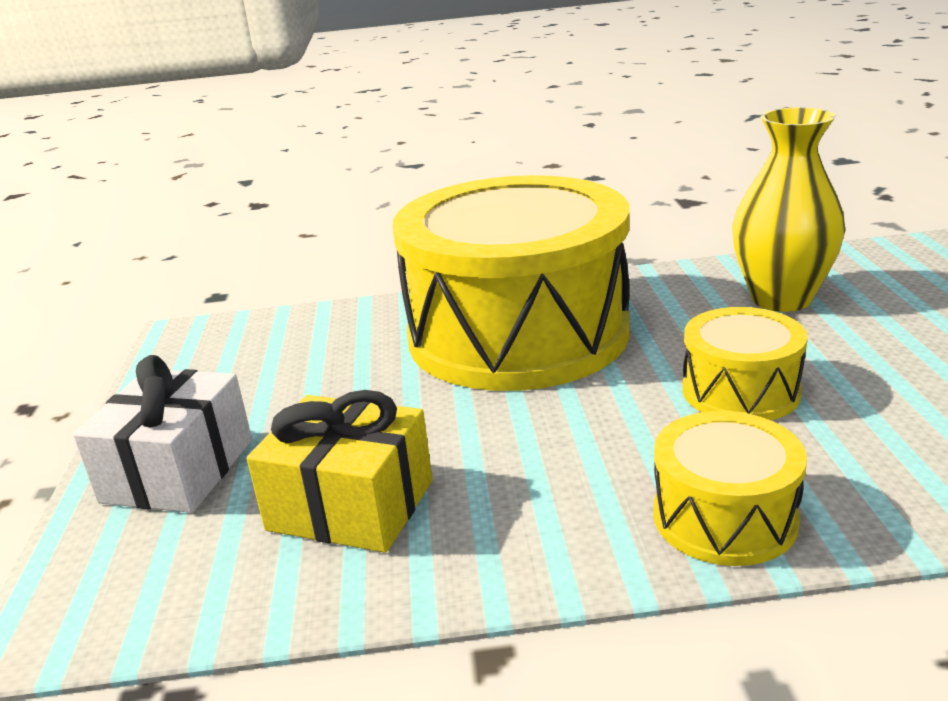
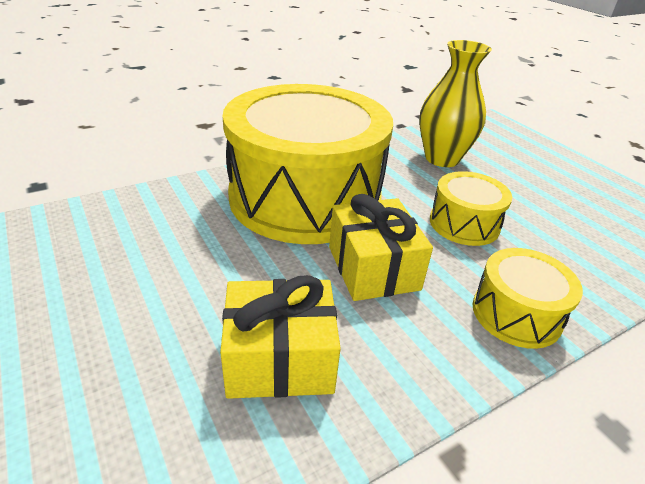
camera: 30 degrees left, 10 degrees up
(178, 470) = (110, 358): white gift -> none
(547, 428) = (373, 268): none -> yellow gift

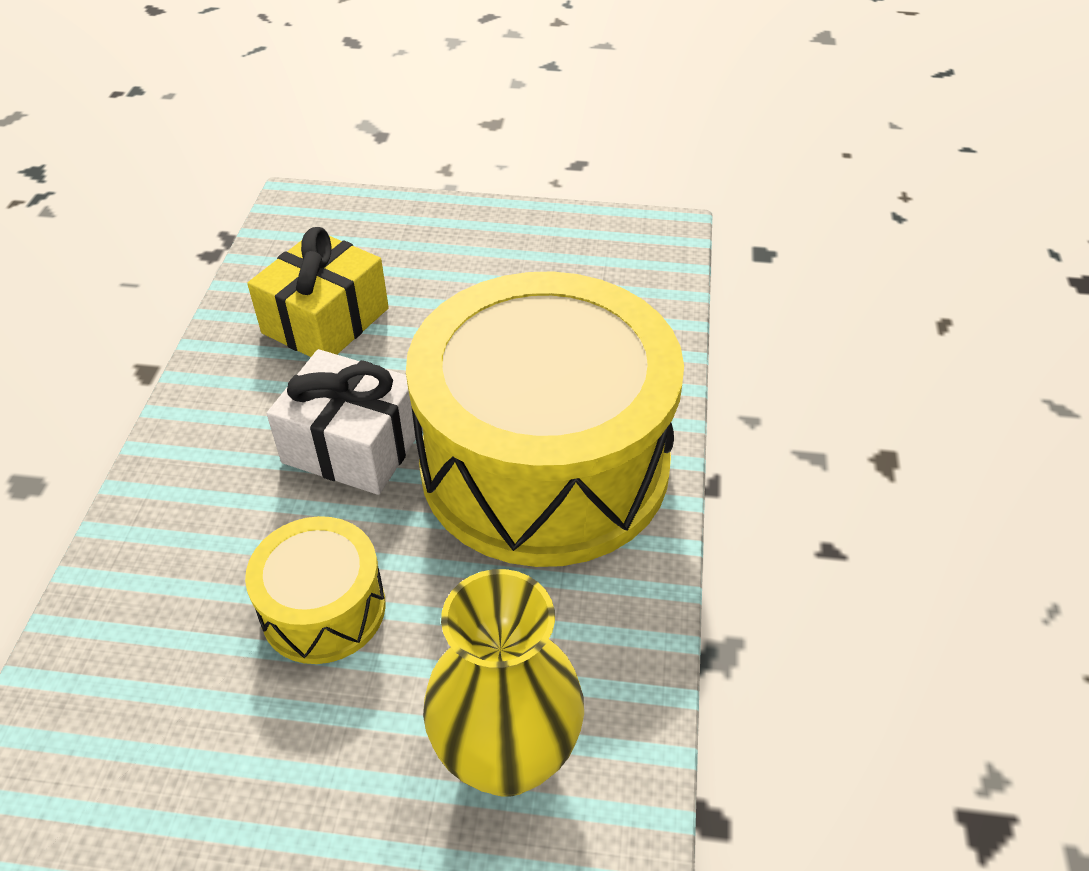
camera: 130 degrees right, 10 degrees up
(373, 268) = (353, 445): yellow gift -> white gift
(516, 314) = (166, 519): yellow drum -> none

